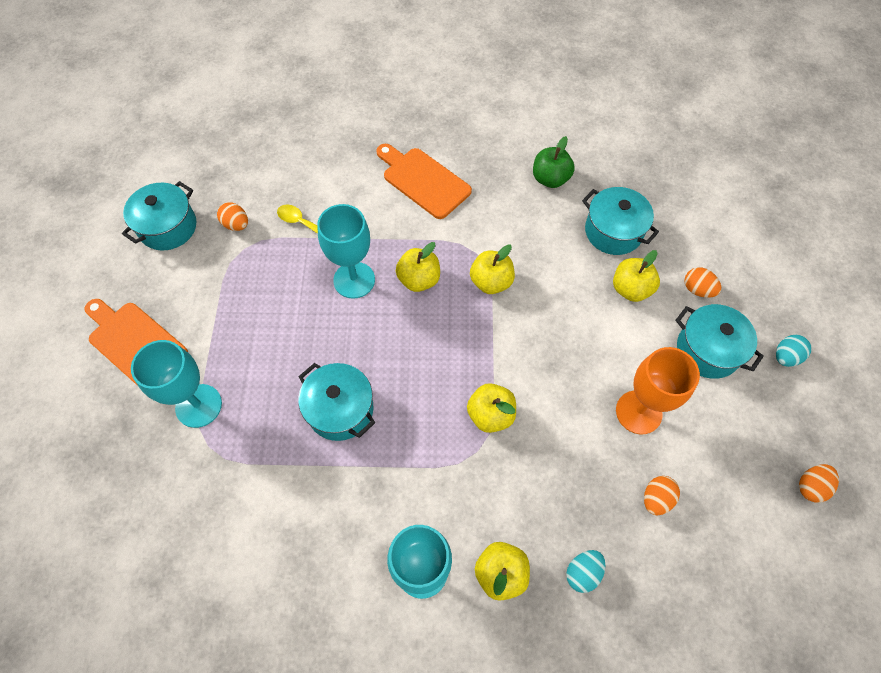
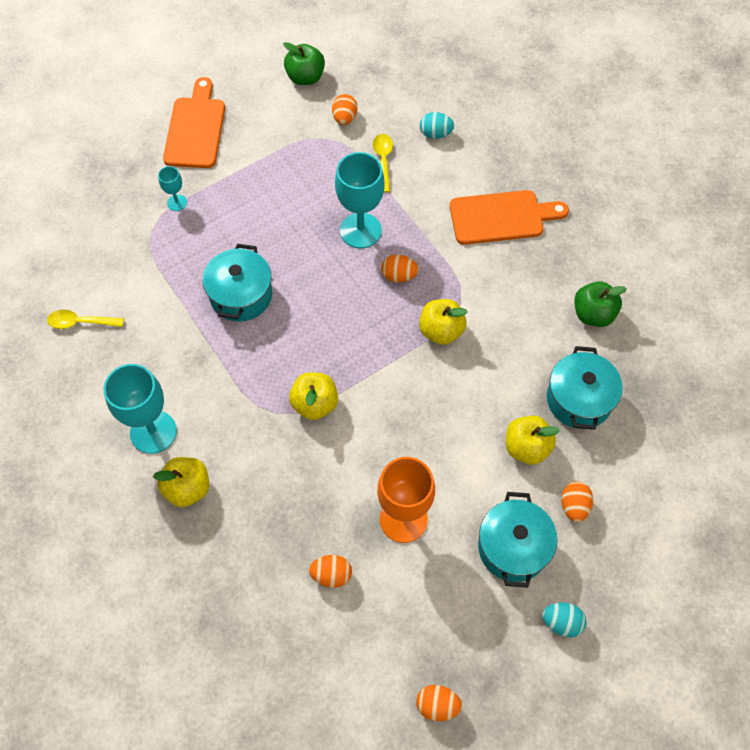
camera: 55 degrees right, 0 degrees up
(168, 227) = (305, 77): turquoise pot -> green apple
(198, 405) = (177, 203): turquoise goblet -> turquoise goblet, size x0.48
(253, 573) = (80, 322): none -> yellow spoon
(419, 279) = (399, 276): yellow apple -> orange egg
(423, 181) = (501, 217): orange cutting board -> orange cutting board turned 75 degrees clockwise
(582, 572) = (228, 549): turquoise egg -> turquoise egg (435, 134)

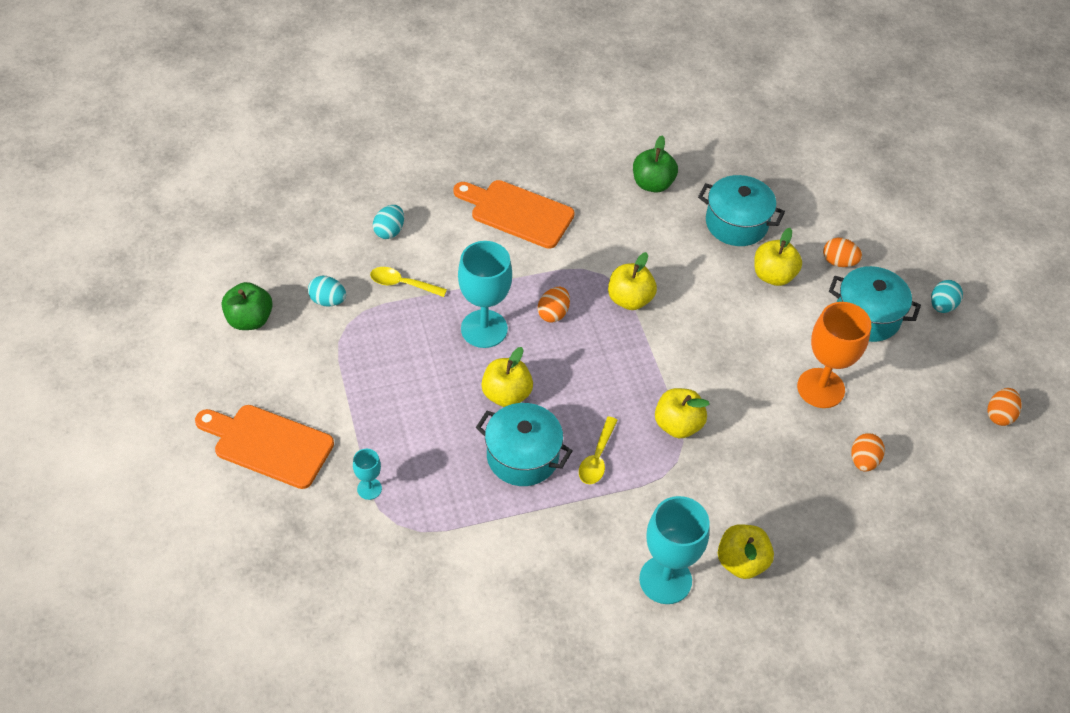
camera: 75 degrees left, 10 degrees down
(80, 322) = (497, 625): yellow spoon -> yellow spoon (597, 458)
(299, 266) = (506, 394): none -> yellow apple
(344, 118) = (328, 300): orange egg -> turquoise egg
(501, 217) = (517, 213): orange cutting board -> orange cutting board turned 75 degrees counterclockwise

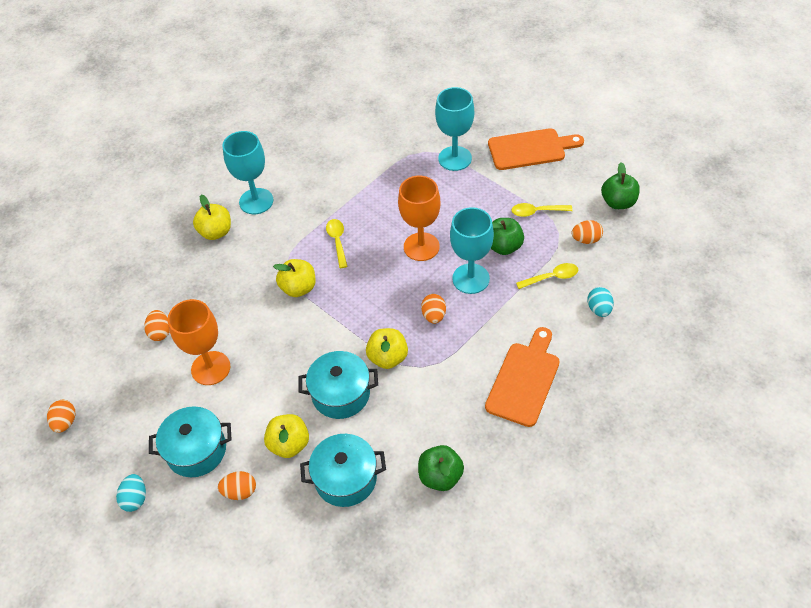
camera: 155 degrees right, 0 degrees up
(328, 300) = (586, 239): turquoise egg -> orange egg
(345, 360) = (536, 212): none -> yellow spoon
(369, 489) = (455, 158): turquoise goblet -> turquoise goblet, size x2.07
(418, 342) = (504, 246): none -> green apple
(506, 394) = (421, 247): yellow apple -> orange goblet
(517, 213) = (524, 380): orange cutting board -> orange cutting board turned 60 degrees counterclockwise
(522, 456) = (383, 218): turquoise pot -> turquoise pot (341, 394)

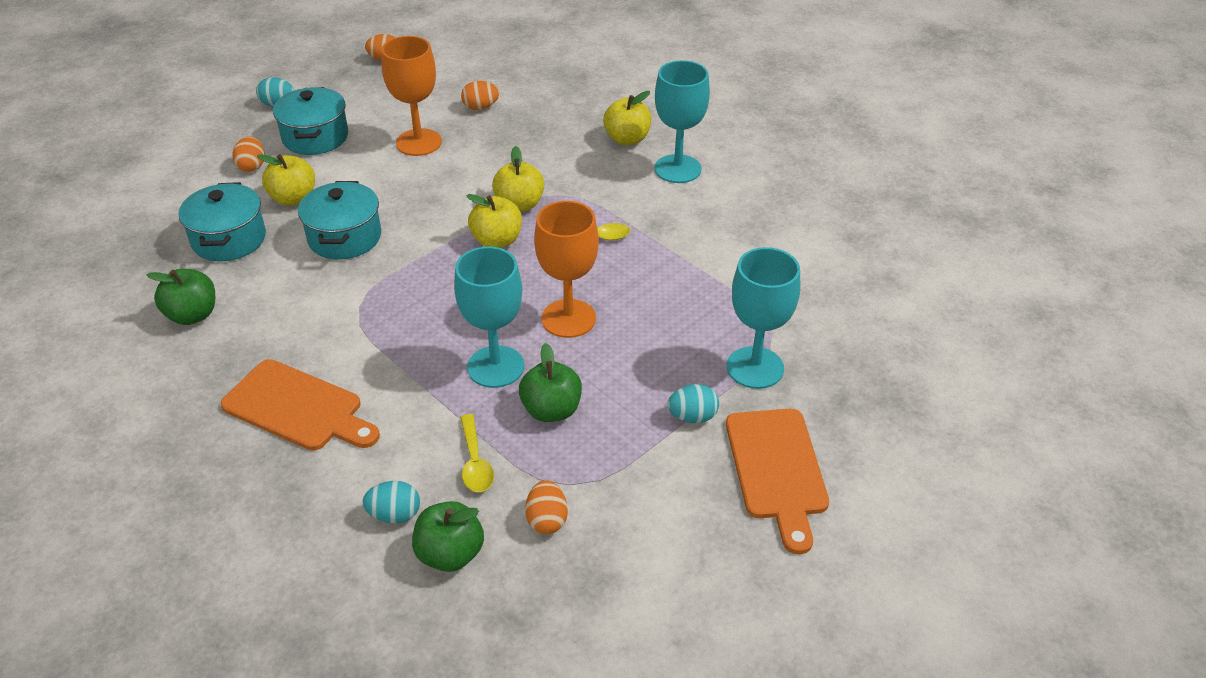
camera: 90 degrees right, 10 degrees down
(388, 358) = (384, 278): yellow apple -> yellow apple (497, 241)
(434, 316) = (439, 324): orange egg -> none
(498, 183) = (692, 417): none -> turquoise egg
(536, 212) = (621, 460): yellow spoon -> none
(618, 202) = (630, 584): green apple -> green apple (450, 554)

